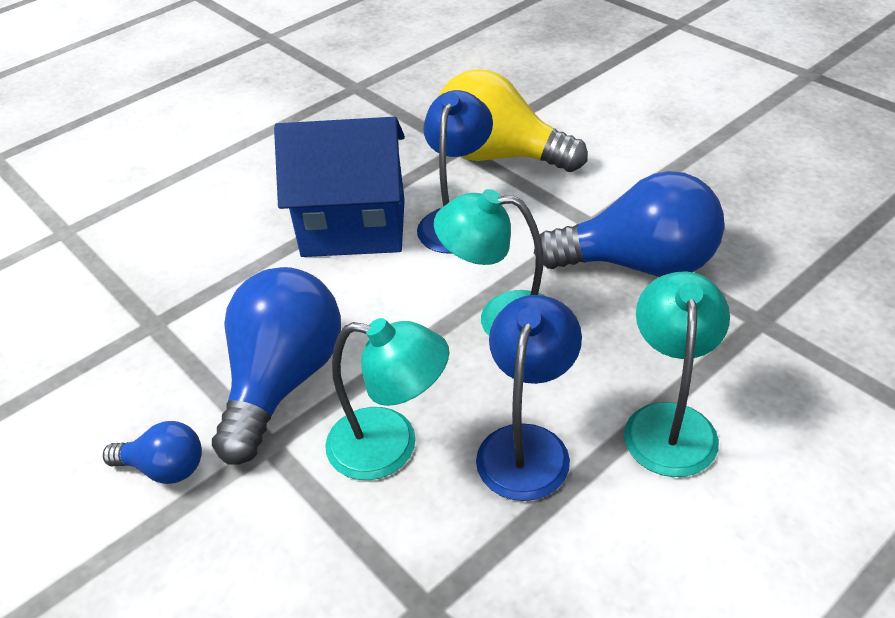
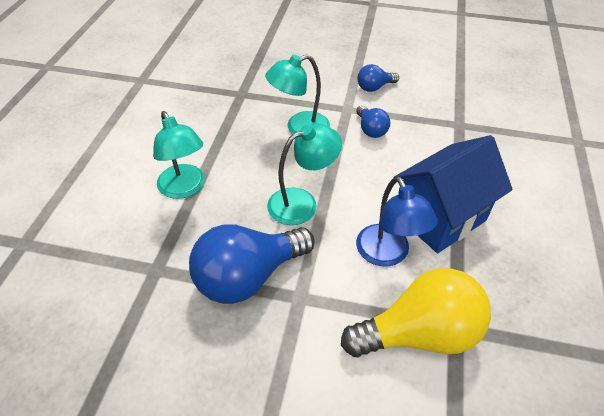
camera: 140 degrees right, 5 degrees up
(283, 381) = (370, 130): blue light bulb -> blue light bulb, size x0.50
(527, 445) = (243, 152): blue lamp -> none

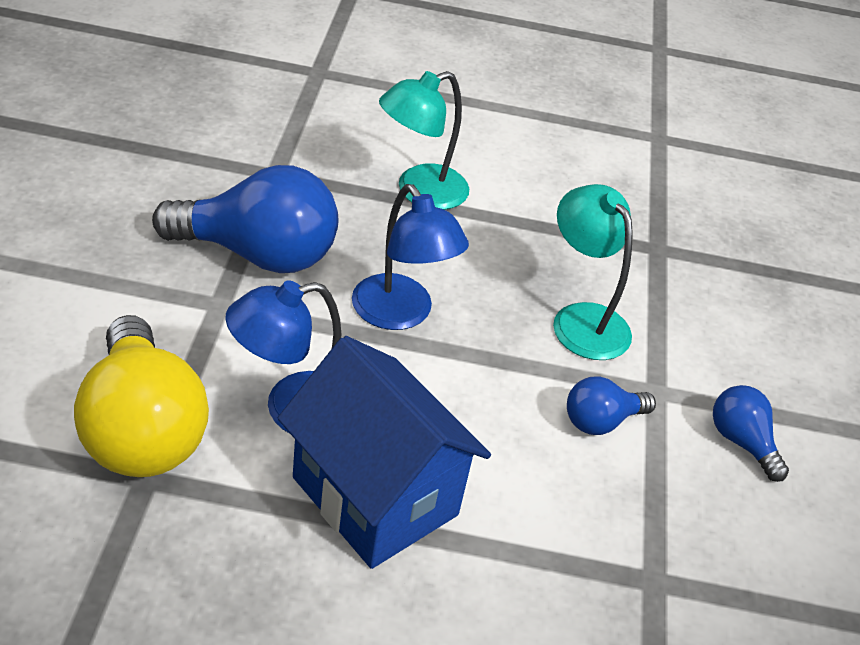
camera: 80 degrees right, 5 degrees down
(248, 276) = (258, 254): blue light bulb -> blue light bulb turned 135 degrees clockwise
(302, 202) = (400, 314): turquoise lamp -> blue lamp

